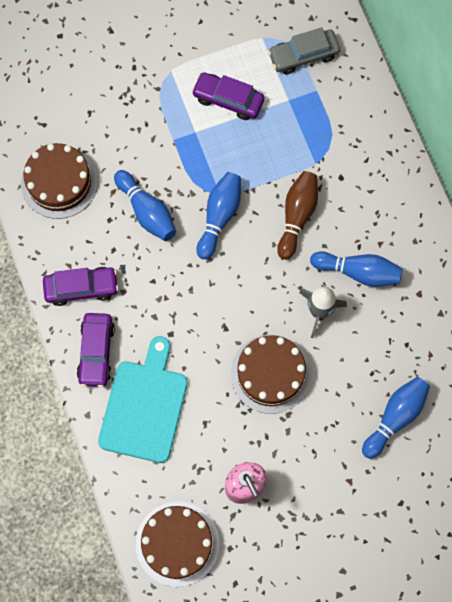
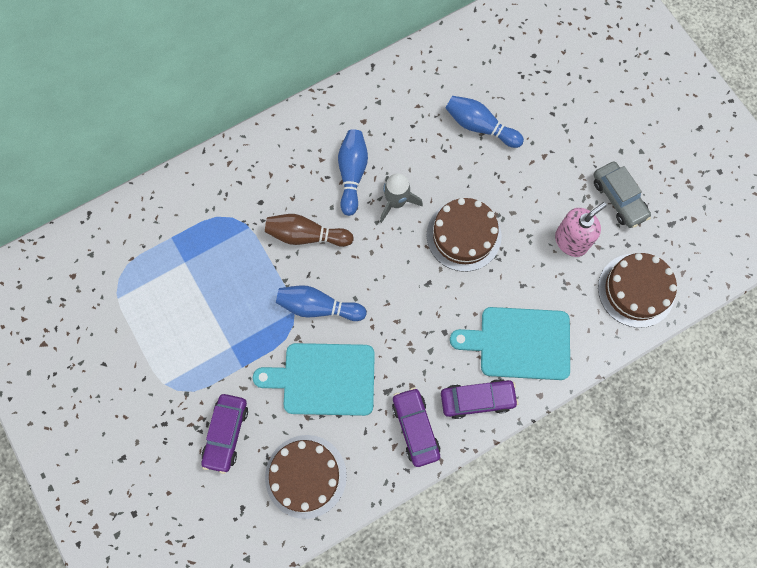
camera: 100 degrees left, 0 degrees up
(147, 211) = (324, 379): blue bowling pin -> turquoise cutting board
(228, 100) = (191, 320): purple car -> purple car (226, 434)
(303, 55) = (134, 255): grey car -> grey car (618, 198)

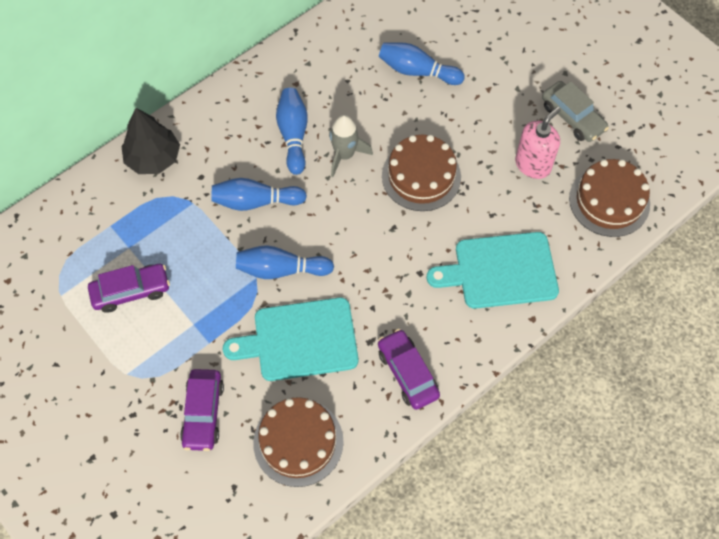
camera: 10 degrees left, 10 degrees down
(220, 176) = (153, 158): none -> black tree
(306, 235) = (255, 201): brown bowling pin -> blue bowling pin
(477, 399) = (467, 334): purple car -> purple car (131, 291)

